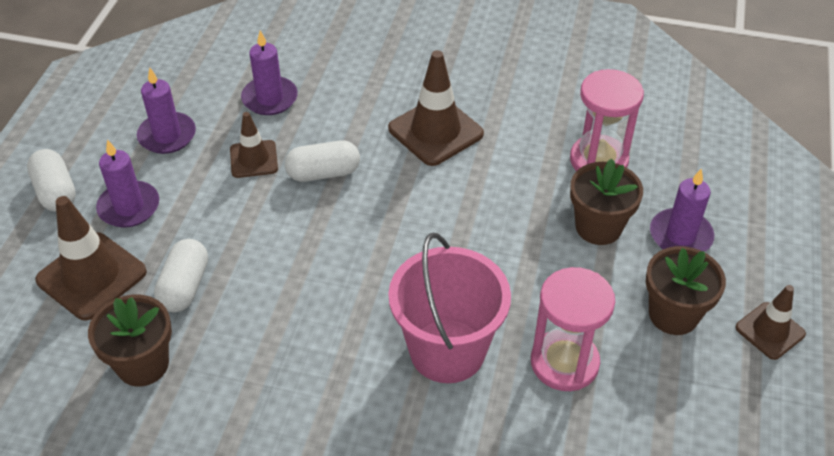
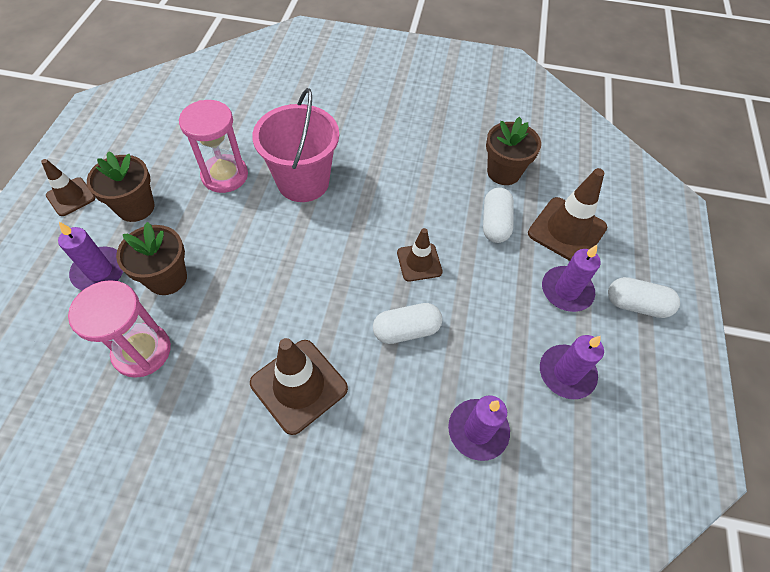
camera: 175 degrees right, 10 degrees up
(56, 192) = (636, 305): white capsule -> white capsule turned 45 degrees counterclockwise
(254, 159) = (474, 345): brown traffic cone -> brown traffic cone (419, 262)

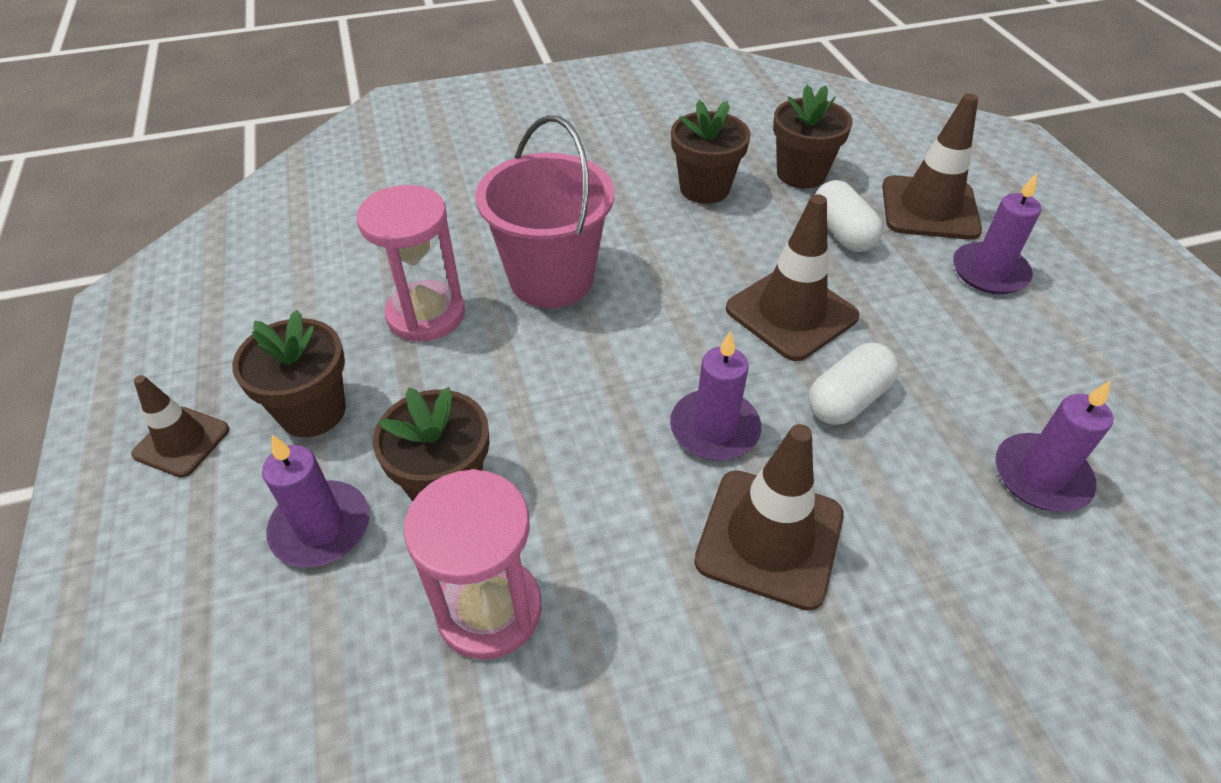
camera: 25 degrees left, 10 degrees down
(419, 262) = (791, 313): brown traffic cone -> brown traffic cone, size x1.66
(435, 158) = (704, 188): none -> brown flower pot
(566, 373) = (1074, 361): purple candle -> purple candle (714, 429)
(636, 305) = (1074, 255): white capsule -> none

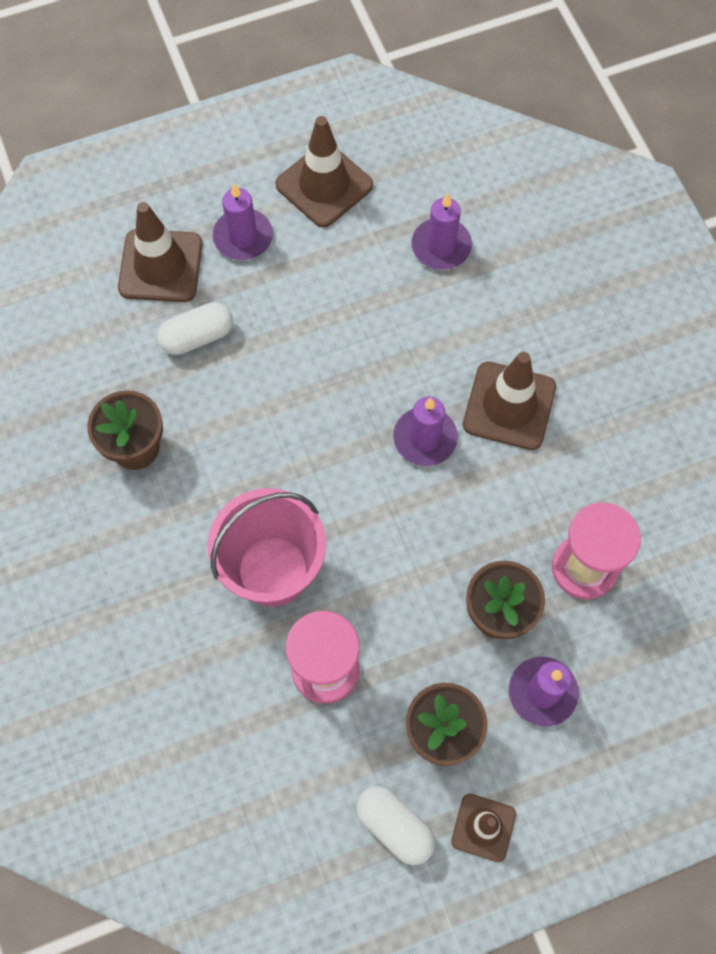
camera: 95 degrees left, 20 degrees up
(791, 313) = (301, 382): brown traffic cone -> brown traffic cone (324, 185)
(801, 174) = (110, 363): brown flower pot -> none
(848, 400) = (388, 350): white capsule -> white capsule (394, 826)

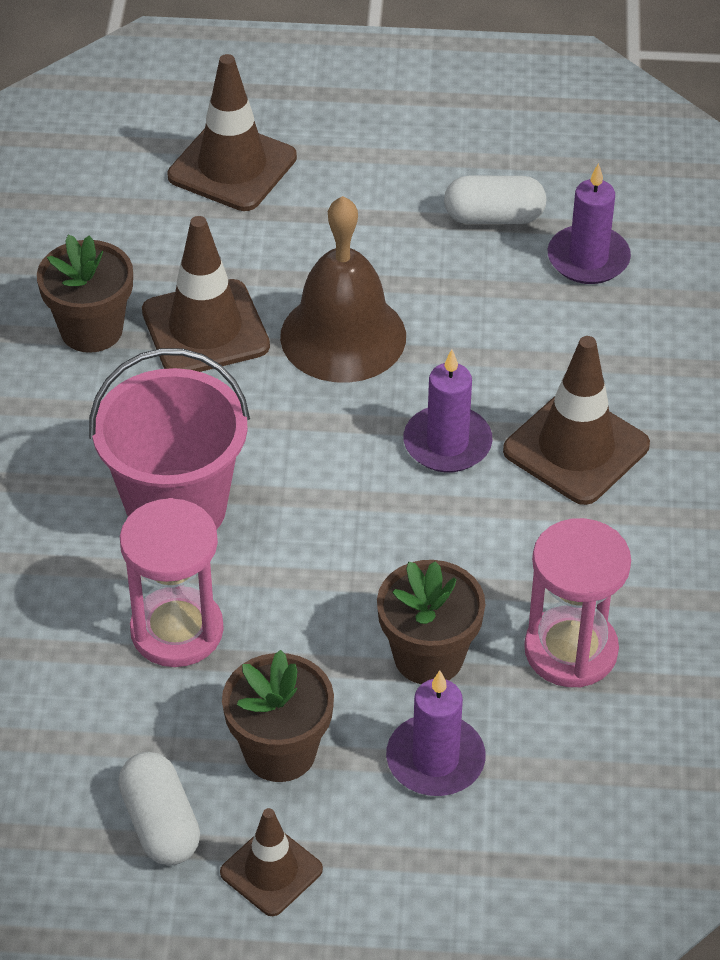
camera: 25 degrees right, 20 degrees down
(197, 337) = (232, 248): white capsule -> white capsule (494, 217)
(243, 237) = (348, 171): purple candle -> none
(311, 379) = (343, 336): none -> brown bell
(324, 185) = (479, 152): brown traffic cone -> brown traffic cone (205, 329)

